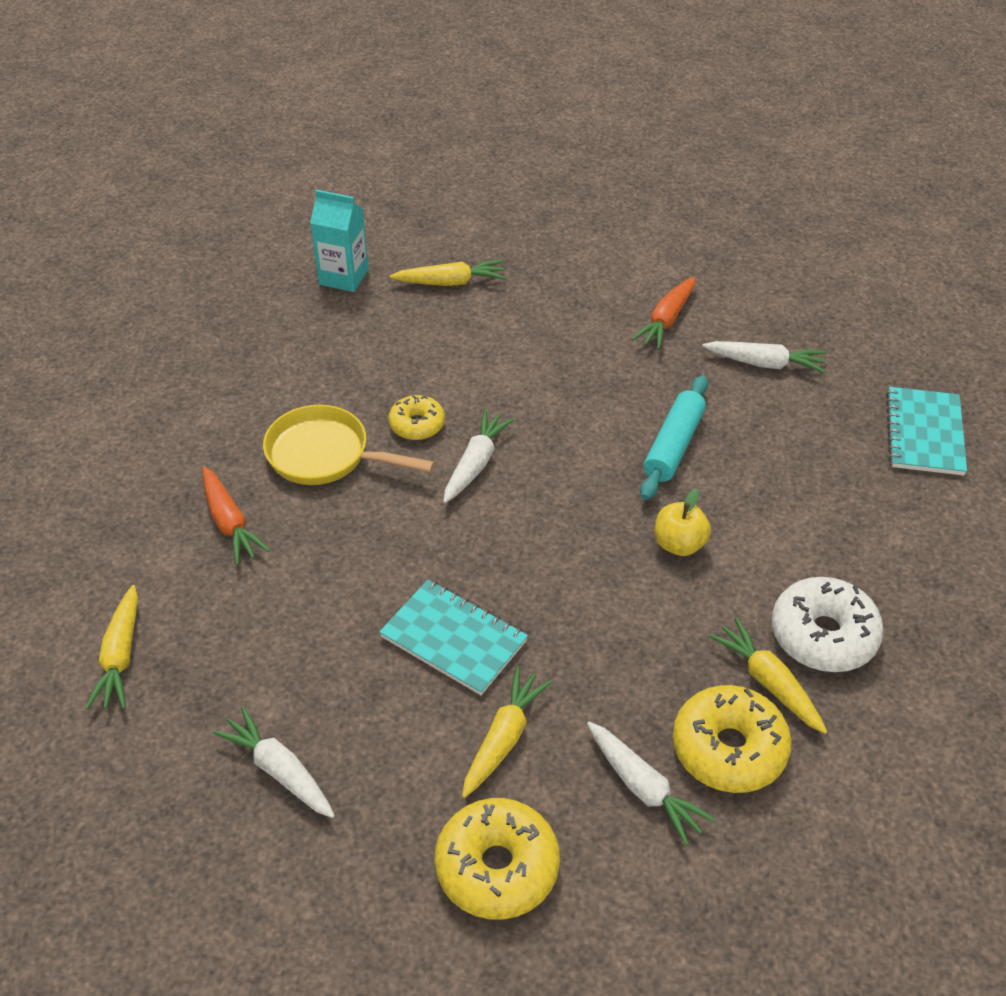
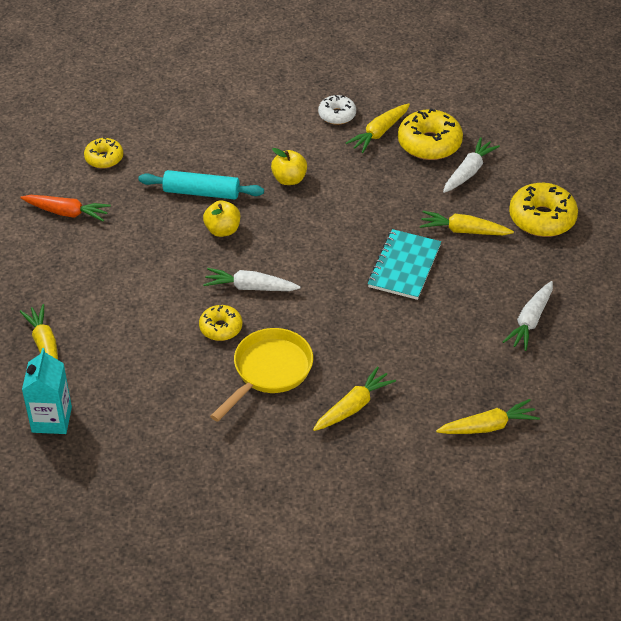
camera: 105 degrees left, 0 degrees up
(229, 522) = (353, 407): orange carrot -> yellow carrot
(326, 455) = (269, 371): yellow pan -> yellow pan turned 150 degrees counterclockwise
(592, 455) = (222, 230): none -> yellow apple
(764, 363) = (104, 158): white carrot -> yellow donut
(823, 635) = (337, 115): white donut -> white donut, size x0.60
(924, 433) = (155, 83): turquoise notebook -> none

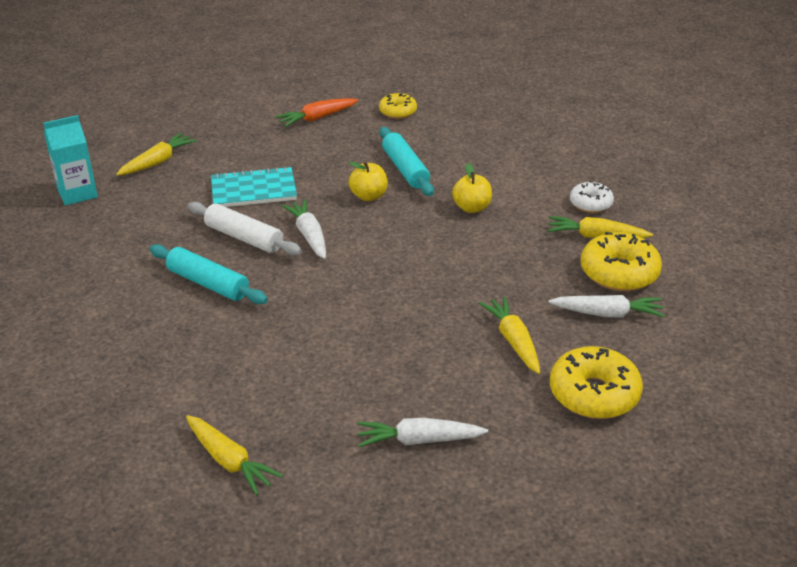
camera: 60 degrees right, 10 degrees down
(66, 212) = (317, 118): orange carrot -> orange carrot turned 75 degrees clockwise
(221, 328) = (244, 237): yellow donut -> white rolling pin
(269, 371) = (208, 283): yellow pan -> turquoise rolling pin
(353, 407) = (196, 351): yellow carrot -> none
(404, 266) = (421, 318): turquoise notebook -> turquoise notebook (253, 190)

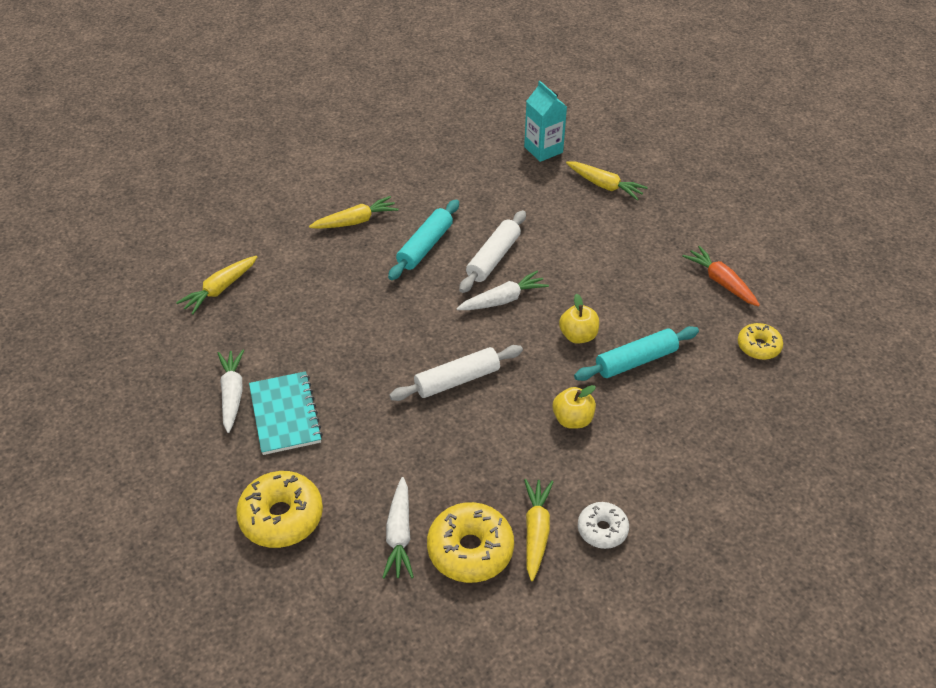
camera: 85 degrees right, 10 degrees up
(253, 190) = (571, 253): turquoise notebook -> turquoise notebook (285, 414)
(416, 270) = (457, 380): none -> white rolling pin
(513, 341) = (354, 456): yellow carrot -> yellow carrot (355, 221)

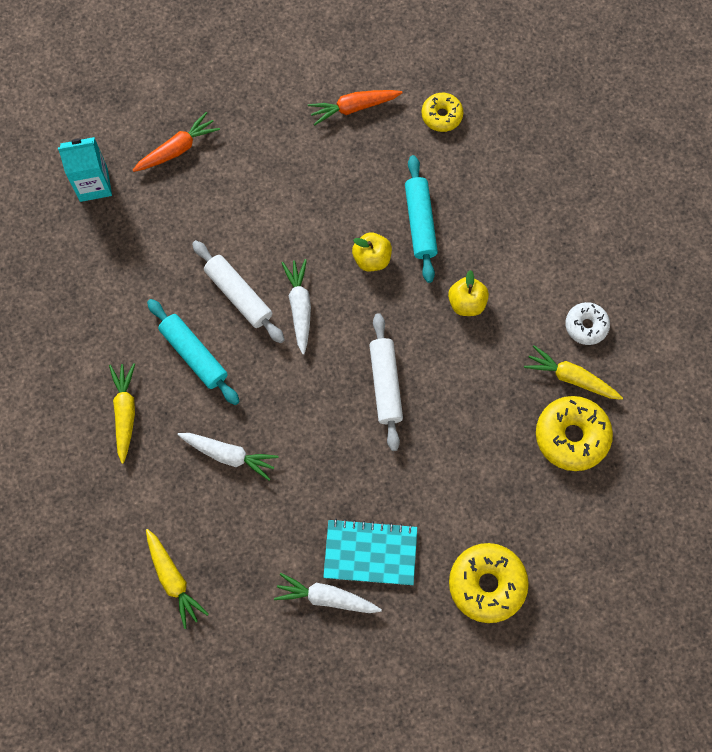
camera: 70 degrees left, 25 degrees up
(399, 534) = (538, 489): white carrot -> white carrot (228, 455)
(604, 185) = (177, 149): yellow carrot -> orange carrot

